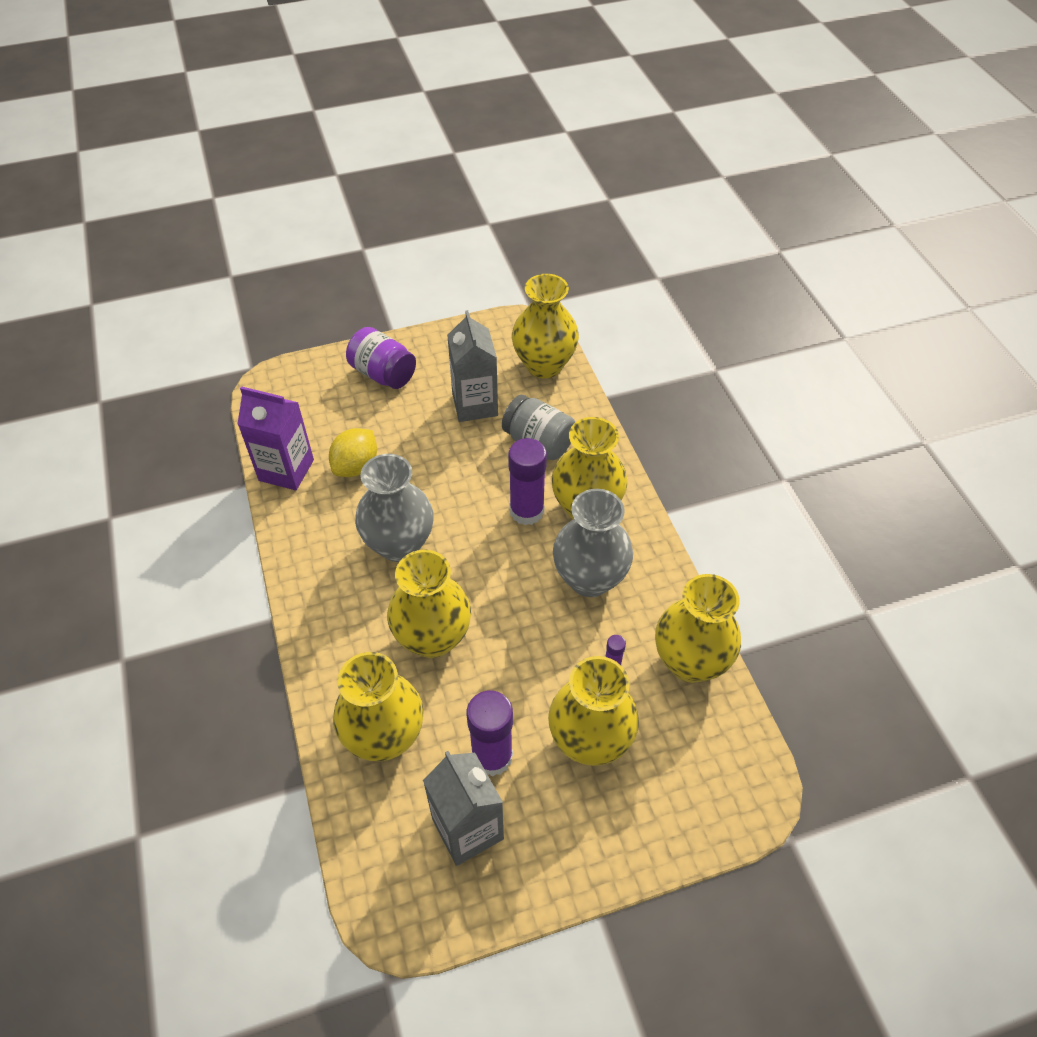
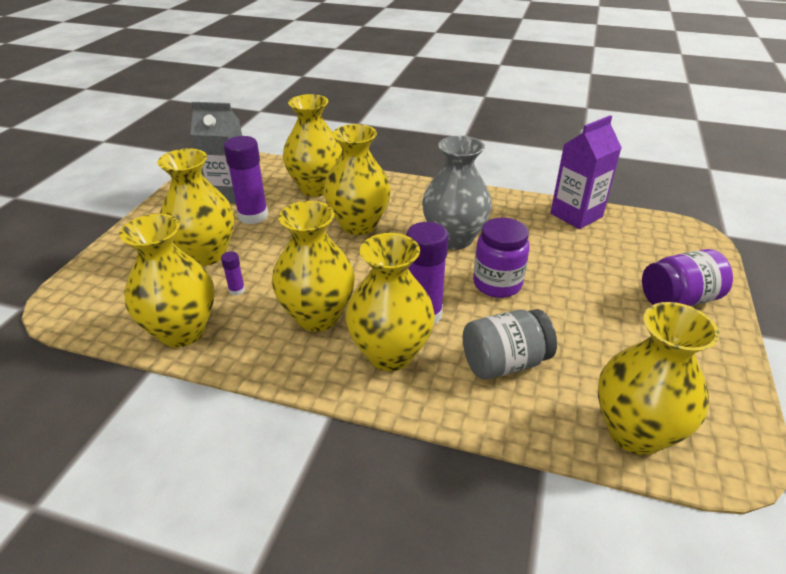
camera: 125 degrees right, 15 degrees down
(356, 466) = (556, 246): yellow lemon -> none
(448, 483) = (497, 284): none -> purple jar
(475, 405) = (593, 342): grey carton -> none
(589, 579) = (317, 316): grey vase -> yellow vase

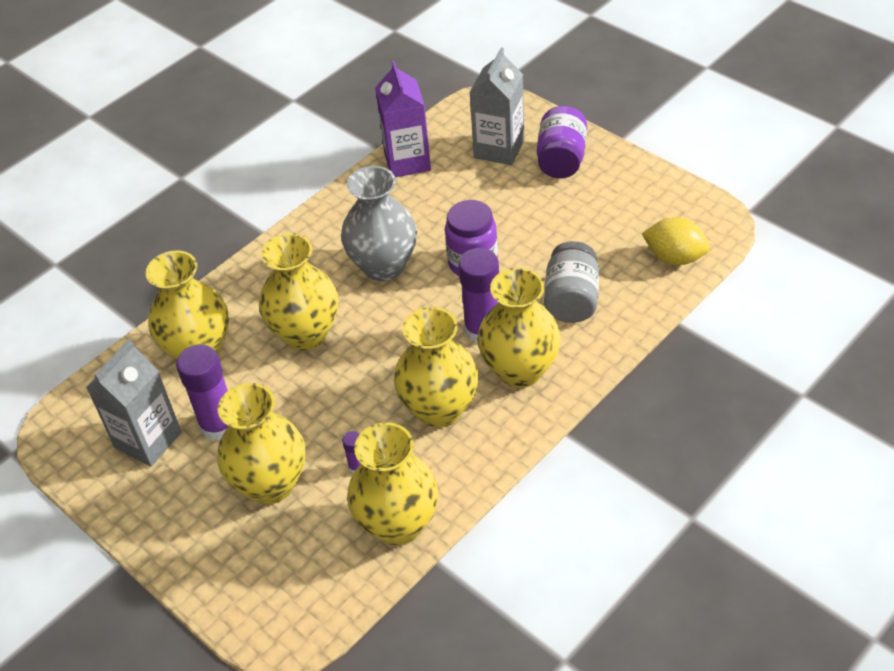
camera: 60 degrees left, 10 degrees up
(635, 432) = (674, 257): yellow vase -> yellow lemon
(646, 257) = (499, 149): none -> grey carton

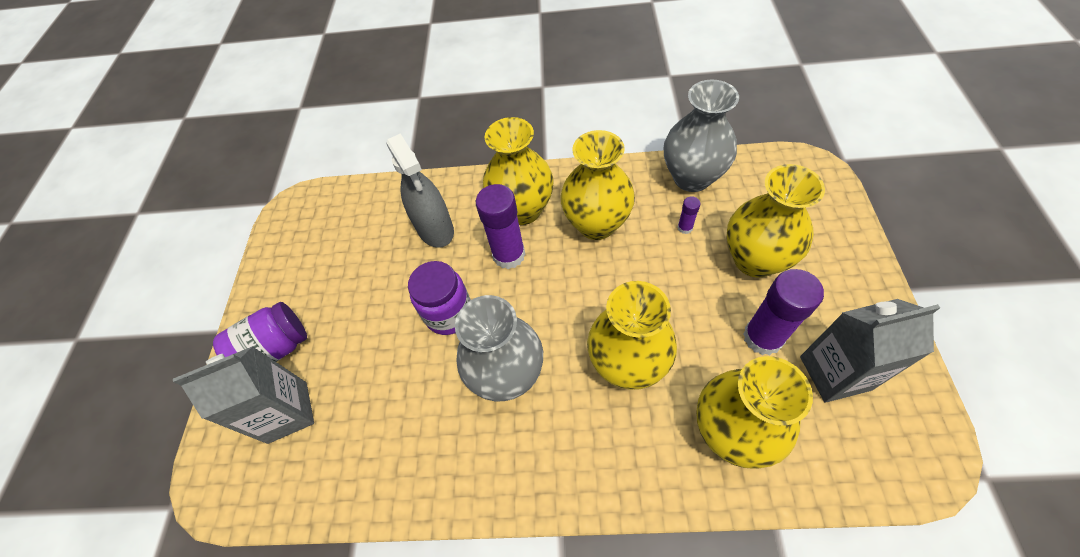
camera: 130 degrees left, 10 degrees up
(398, 524) = (692, 177): yellow vase -> grey vase
(407, 161) = (357, 483): purple carton -> none
(571, 300) = (435, 229): grey jar -> grey spray bottle
(674, 257) = (348, 205): yellow lemon -> none

